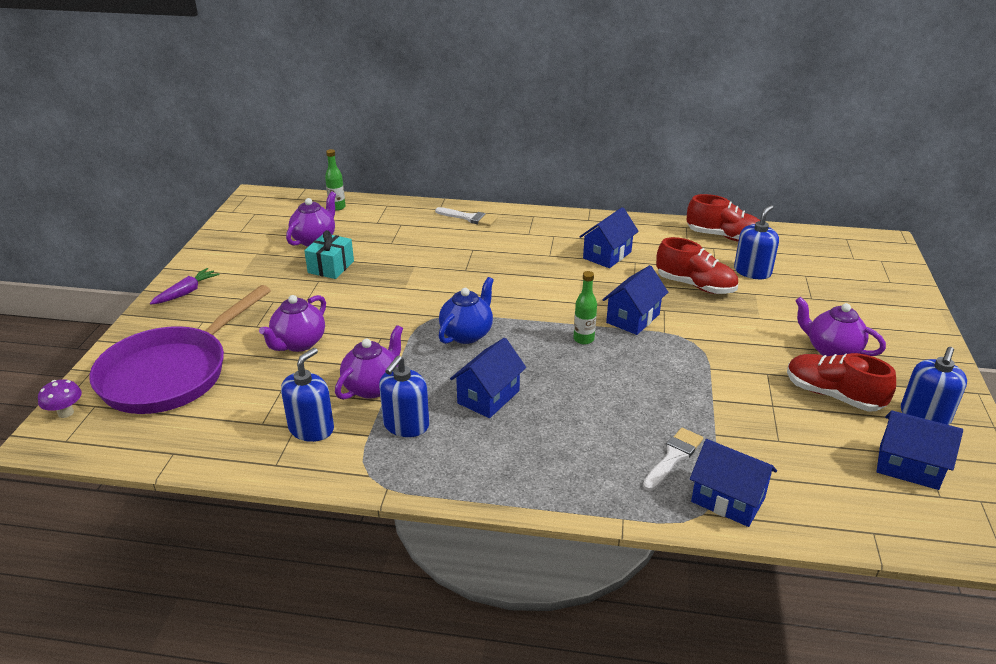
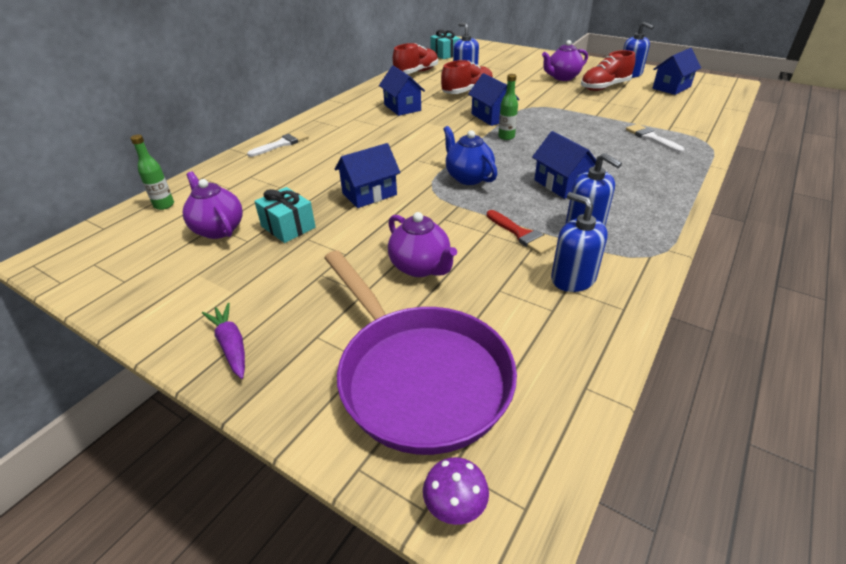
camera: 65 degrees left, 5 degrees up
(372, 387) = (521, 234): purple teapot -> red brush
(728, 500) = (694, 133): blue house -> blue house (369, 194)
(814, 240) = (445, 54): none -> turquoise gift

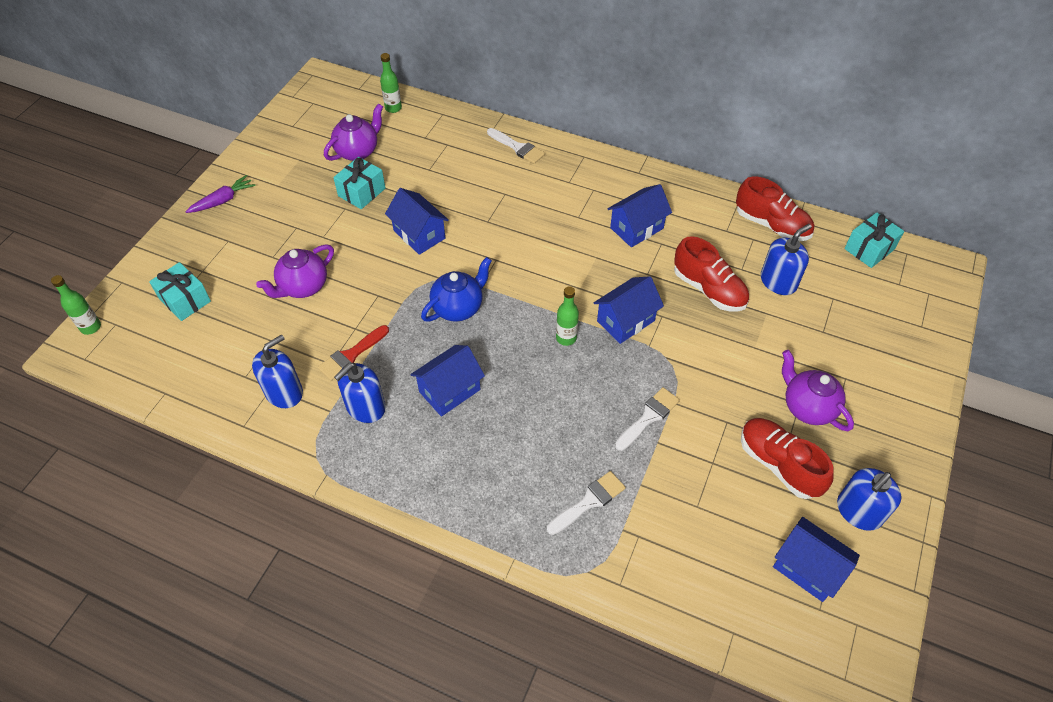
camera: 80 degrees right, 15 degrees up
(418, 376) = (185, 300): purple pan -> turquoise gift
(455, 507) = (91, 327): purple mushroom -> green bottle
(576, 116) = (649, 417): none -> white brush

